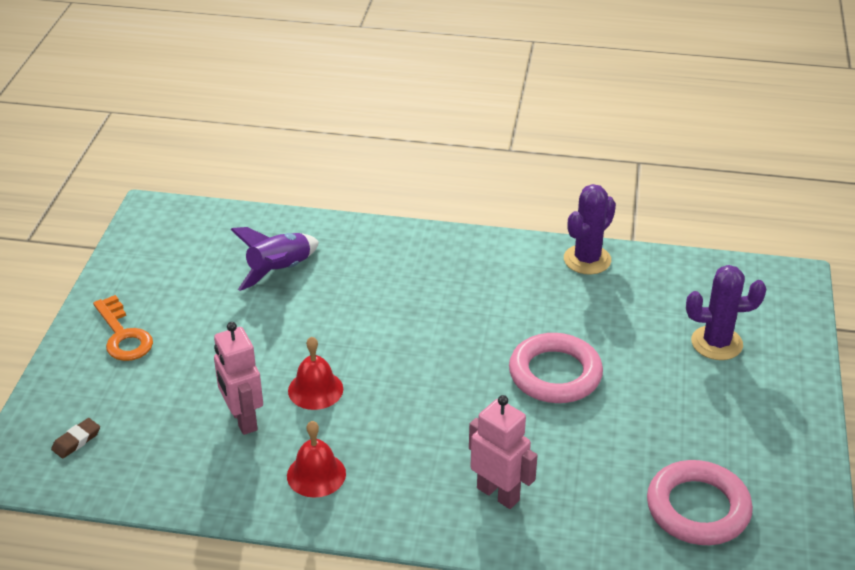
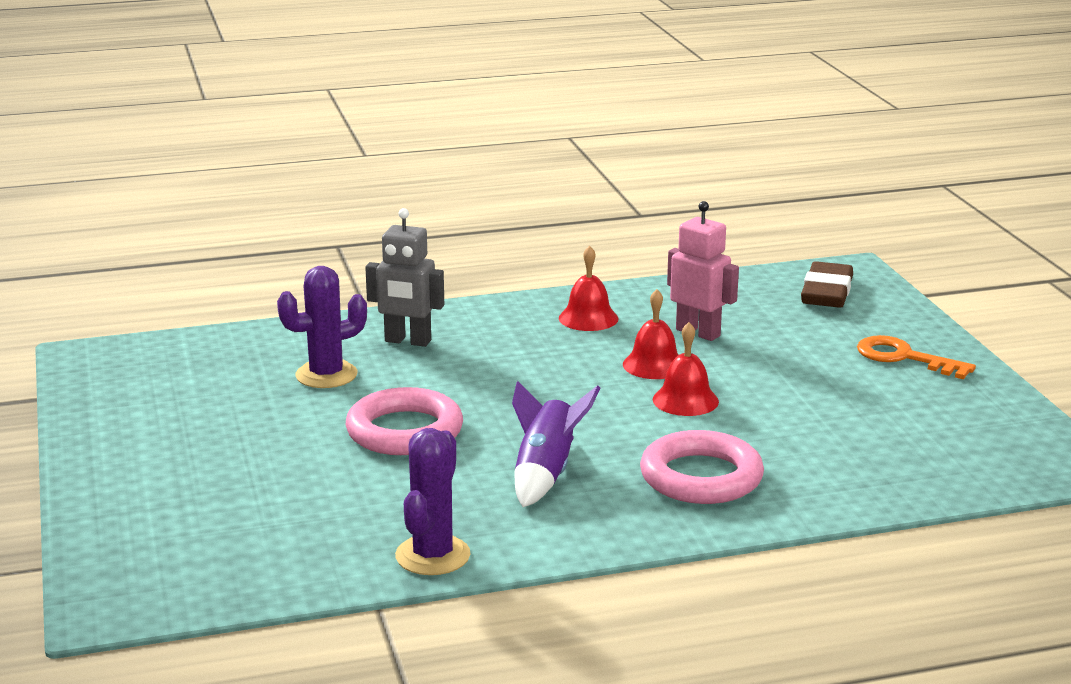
camera: 155 degrees right, 15 degrees down
(76, 441) = (826, 292): brown eraser -> brown eraser, size x2.02
(279, 271) = (824, 446): purple rocket -> purple rocket (546, 473)
(328, 342) = (685, 400): none -> red bell
(498, 494) = (407, 341): pink robot -> grey robot
(698, 508) = (204, 371): pink ring -> pink ring (701, 477)
(716, 343) = (212, 503): purple cactus -> purple cactus (326, 375)

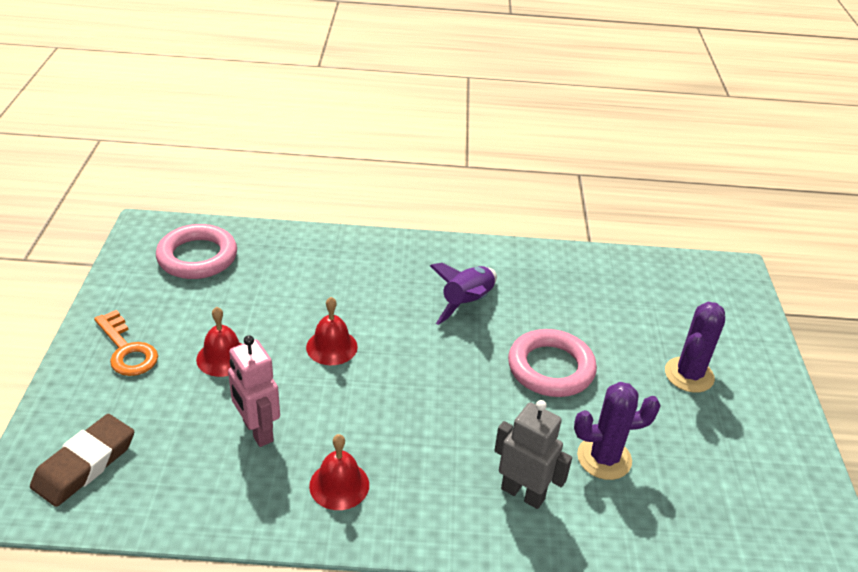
camera: 165 degrees left, 15 degrees up
(432, 556) = (555, 260): purple cactus -> purple cactus (689, 375)
(654, 365) = (326, 395): red bell -> red bell (223, 357)
(701, 477) = (372, 275): pink ring -> pink ring (197, 257)

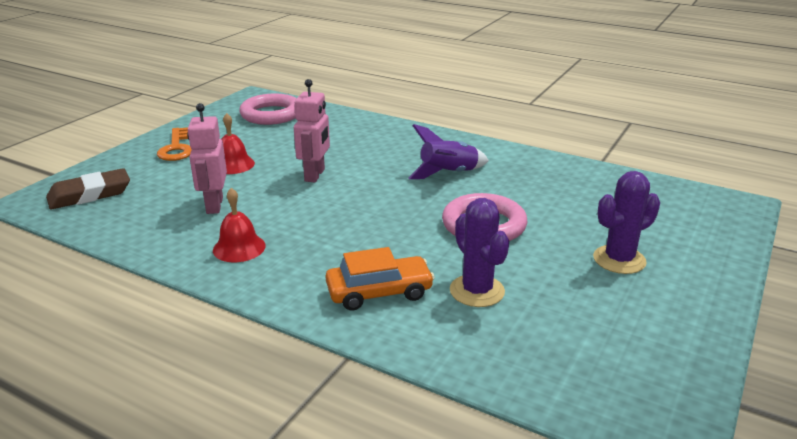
camera: 30 degrees right, 10 degrees down
(331, 347) = (315, 175): red bell -> pink robot
(523, 493) = (379, 292): grey robot -> orange car
(604, 458) = (477, 291): purple cactus -> purple cactus turned 45 degrees clockwise

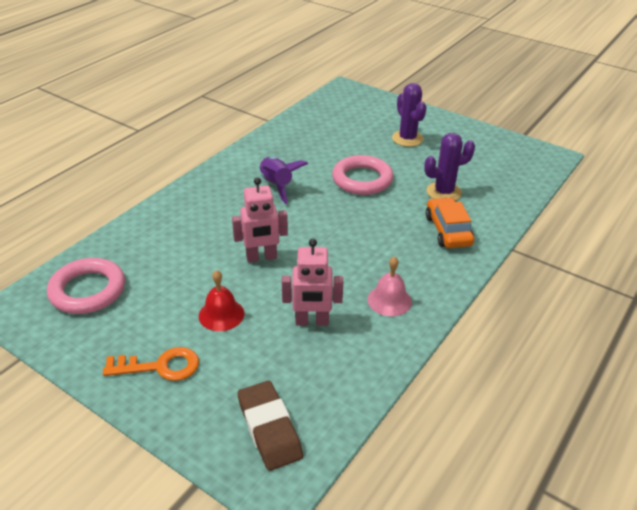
camera: 85 degrees left, 10 degrees up
(239, 248) = (389, 300): red bell -> pink bell
(315, 175) = (261, 257): pink robot -> pink robot turned 150 degrees clockwise

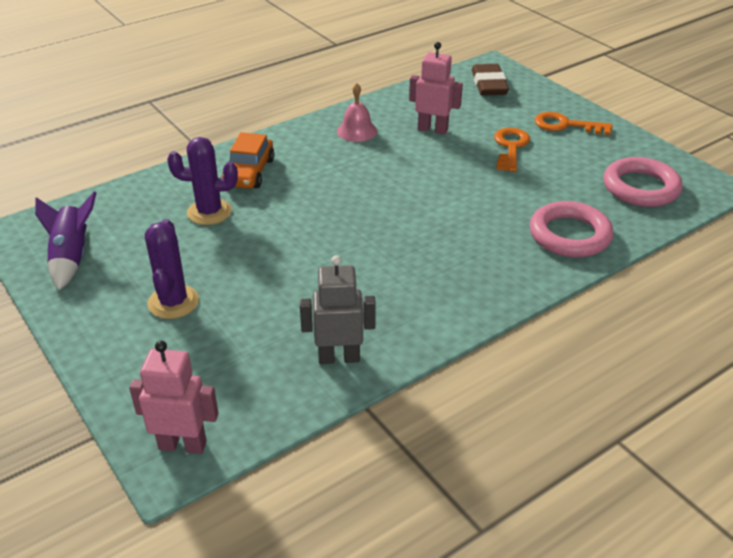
camera: 160 degrees left, 0 degrees up
(221, 314) = (510, 147): red bell -> orange key
(261, 257) = (459, 184): pink robot -> pink robot (183, 445)
(277, 185) = (409, 263): purple rocket -> purple rocket (71, 257)
(294, 132) = (339, 357): none -> grey robot
(362, 179) = (293, 249): pink ring -> pink ring (569, 235)

